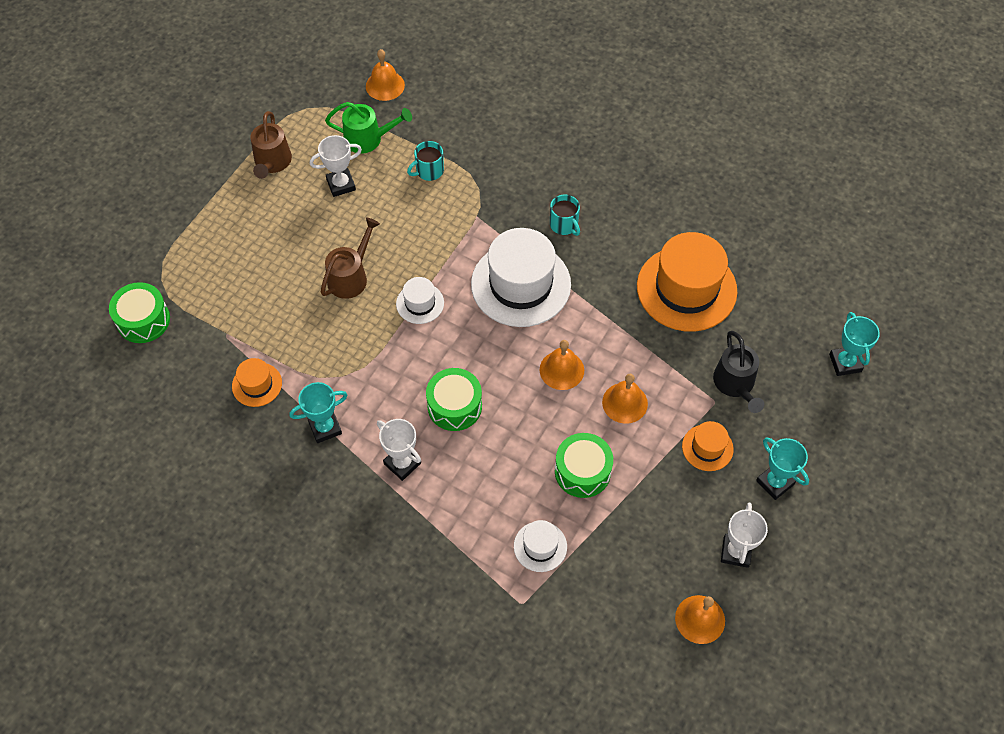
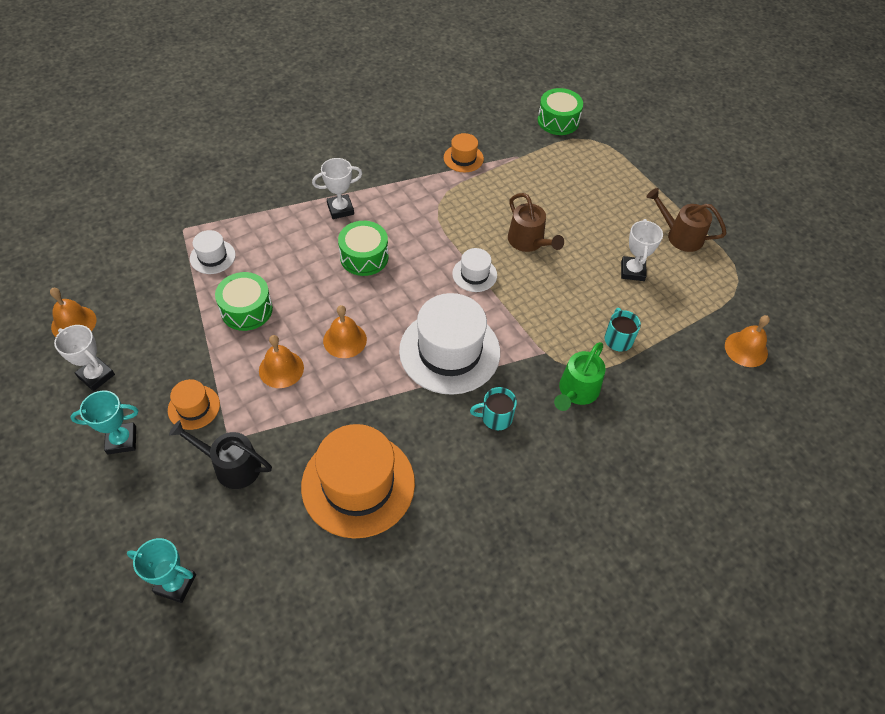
camera: 115 degrees right, 5 degrees down
(325, 428) = (401, 180): turquoise trophy -> none
(368, 139) = (679, 310): green watering can -> green watering can (576, 392)

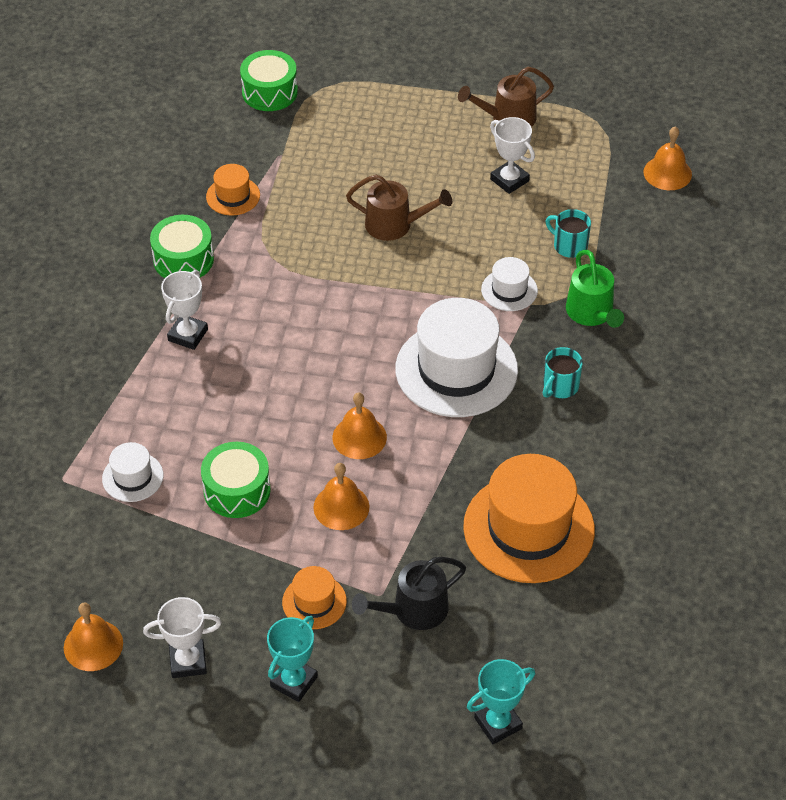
camera: 45 degrees left, 5 degrees down
(364, 257) = (273, 357): green drum -> green drum (183, 259)
(474, 274) = (389, 290): white hat -> white hat (509, 290)

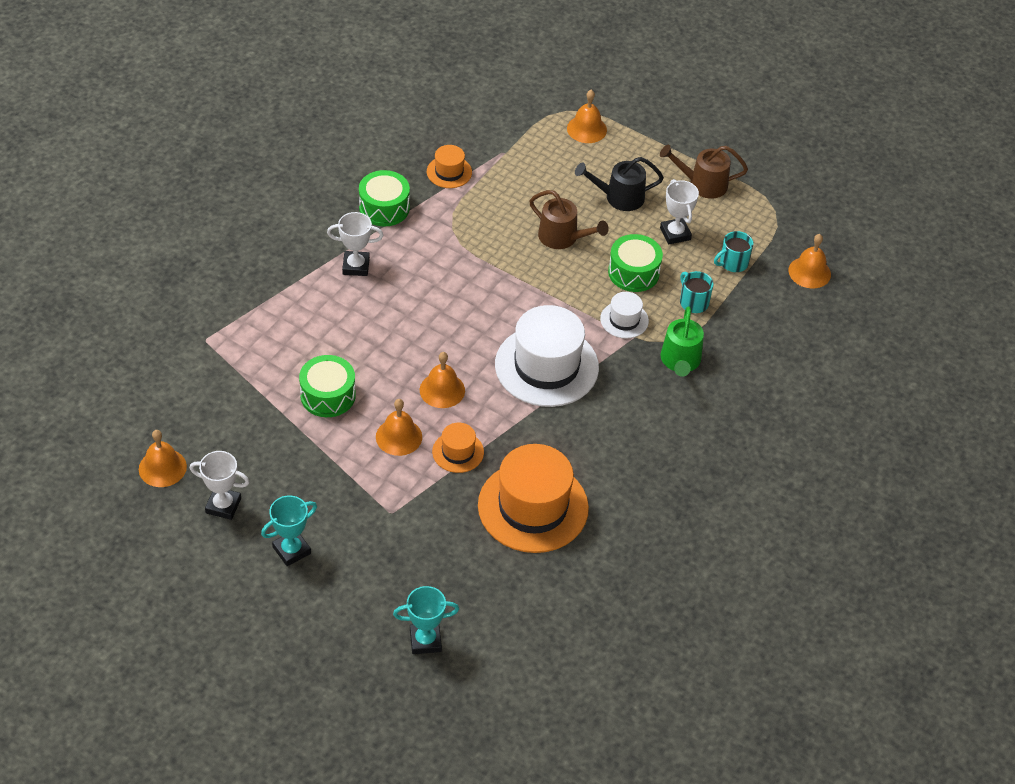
camera: 20 degrees right, 0 degrees up
(132, 477) = (257, 357): white hat -> none
(188, 335) = (356, 266): white trophy -> white trophy turned 45 degrees clockwise
(269, 92) = (523, 100): green drum -> green drum (633, 272)
(314, 602) = (339, 498): orange hat -> orange hat (458, 452)
(354, 100) = (586, 129): none -> orange bell
(413, 610) = (409, 534): black watering can -> black watering can (619, 197)
(560, 386) = (621, 408): turquoise mug -> turquoise mug (733, 263)

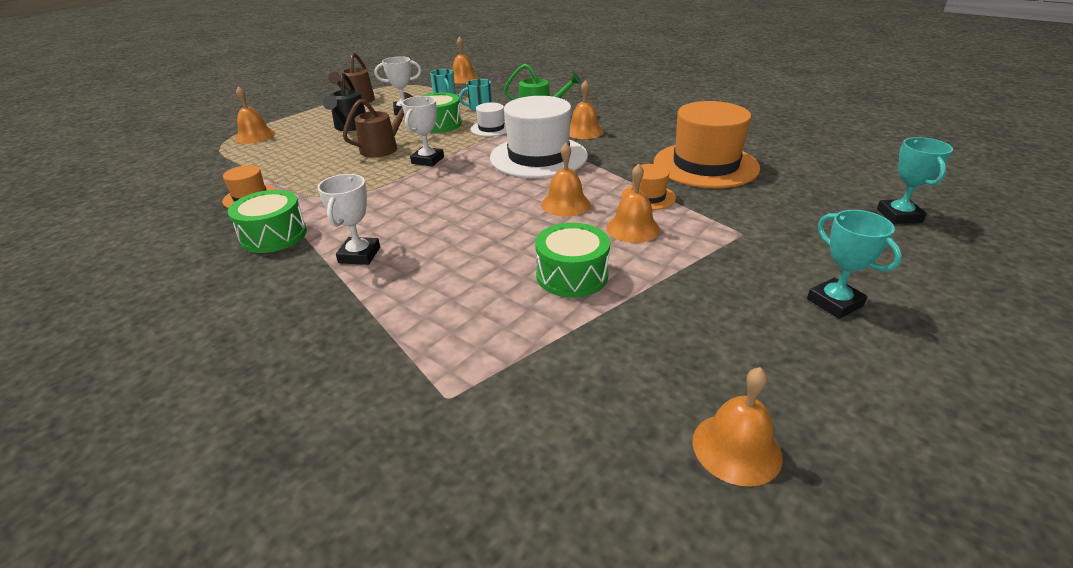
camera: 80 degrees left, 15 degrees down
(223, 505) = (788, 368): white trophy -> white trophy (427, 160)
(621, 404) = (584, 131): none -> orange bell

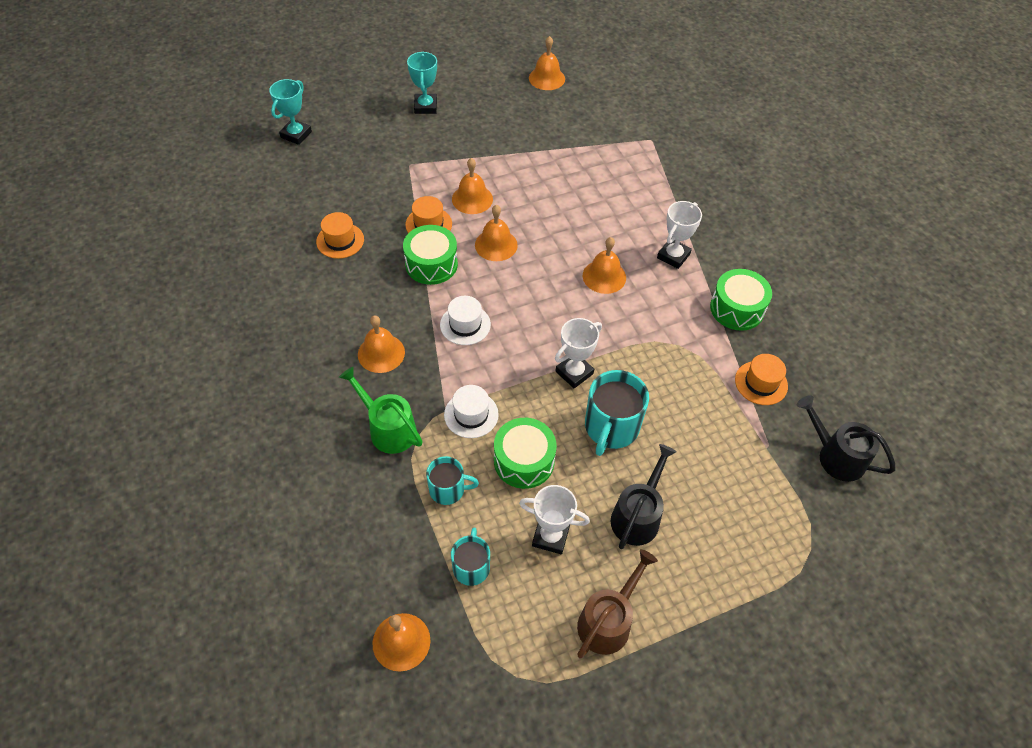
camera: 155 degrees left, 20 degrees up
(185, 180) = (835, 456): none -> black watering can
(255, 136) = (767, 552): orange bell -> orange bell (604, 276)
(383, 147) = (611, 427): brown watering can -> turquoise mug
(538, 157) = (465, 325): white hat -> white hat, size x0.48
(572, 275) = (544, 179): green drum -> green drum (431, 264)
(705, 165) = (340, 240): orange hat -> orange hat, size x0.48

